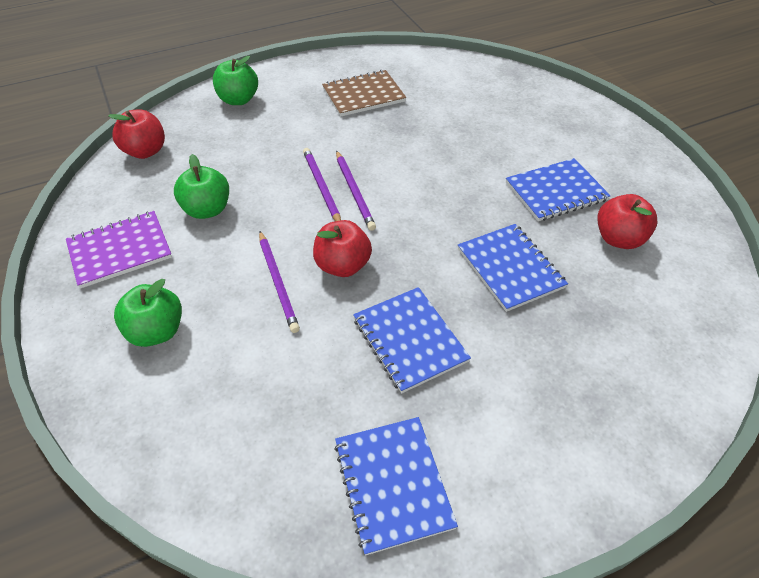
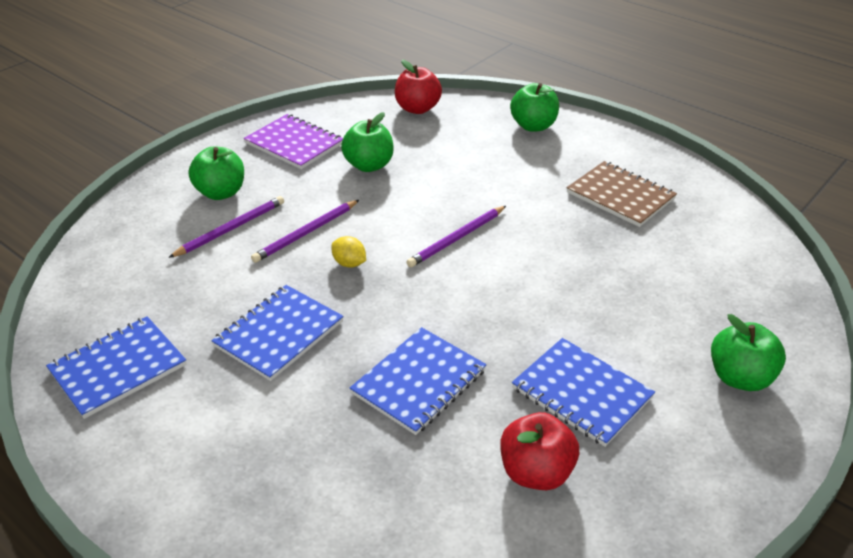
camera: 65 degrees right, 10 degrees down
(321, 187) = (447, 216): purple pencil -> purple pencil (231, 229)
(343, 266) = (349, 263): red apple -> yellow lemon
(569, 123) = (740, 378): none -> green apple

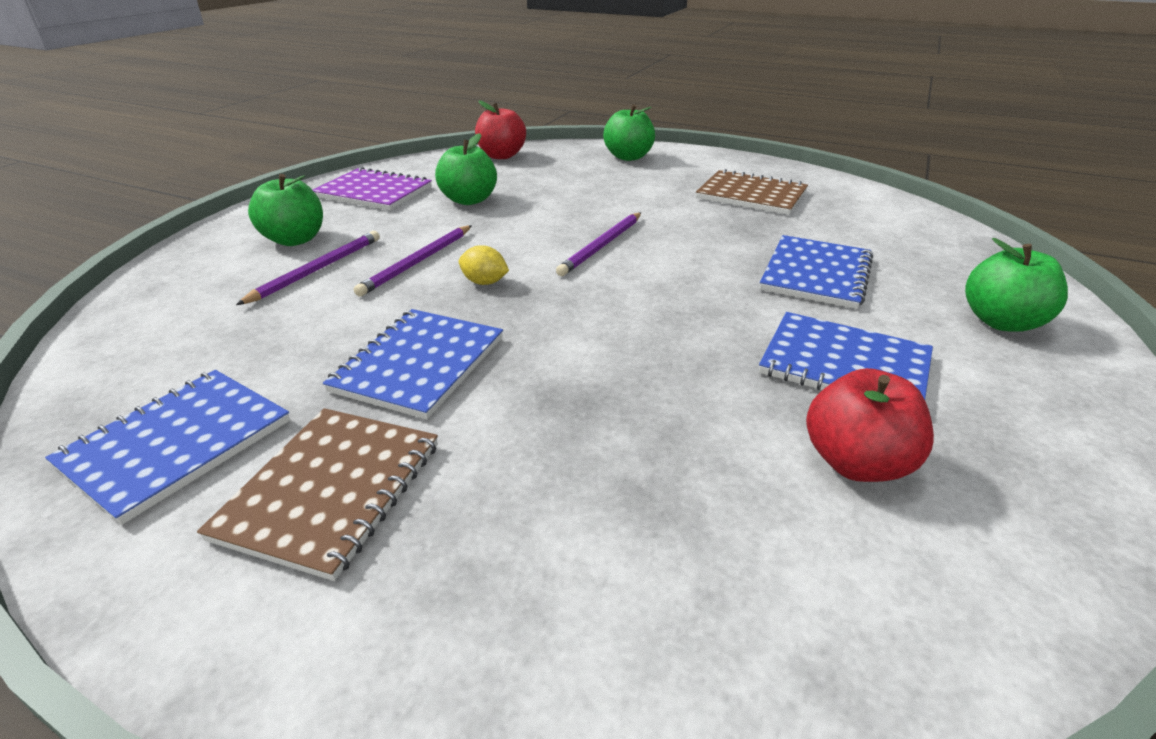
camera: 15 degrees left, 5 degrees down
(200, 420) = (330, 490): none -> brown notebook
(418, 382) = (636, 386): blue notebook -> blue notebook (815, 274)

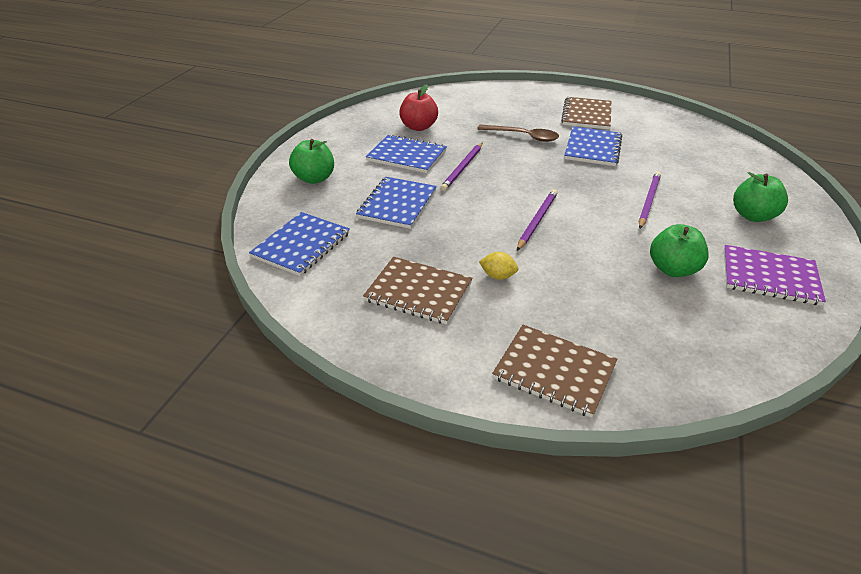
camera: 175 degrees right, 5 degrees up
(177, 444) = (652, 122): blue notebook -> blue notebook (301, 245)
(317, 270) = (703, 193): purple pencil -> purple pencil (462, 168)
(484, 282) = (595, 189): yellow lemon -> yellow lemon (498, 276)
(501, 156) = (711, 364): red apple -> none
(564, 409) = (523, 136): none -> brown spoon
(628, 157) = (554, 371): green apple -> brown notebook

